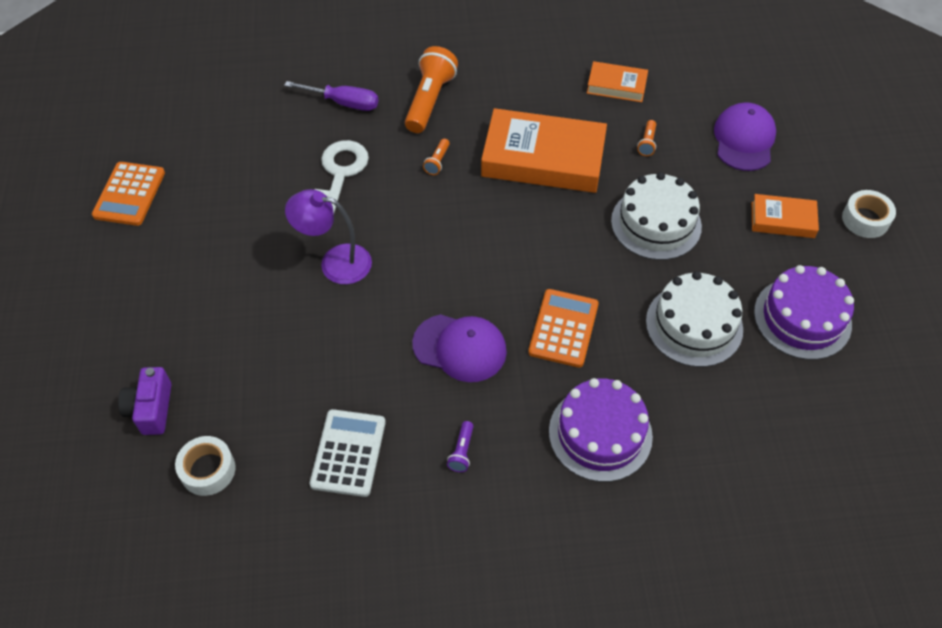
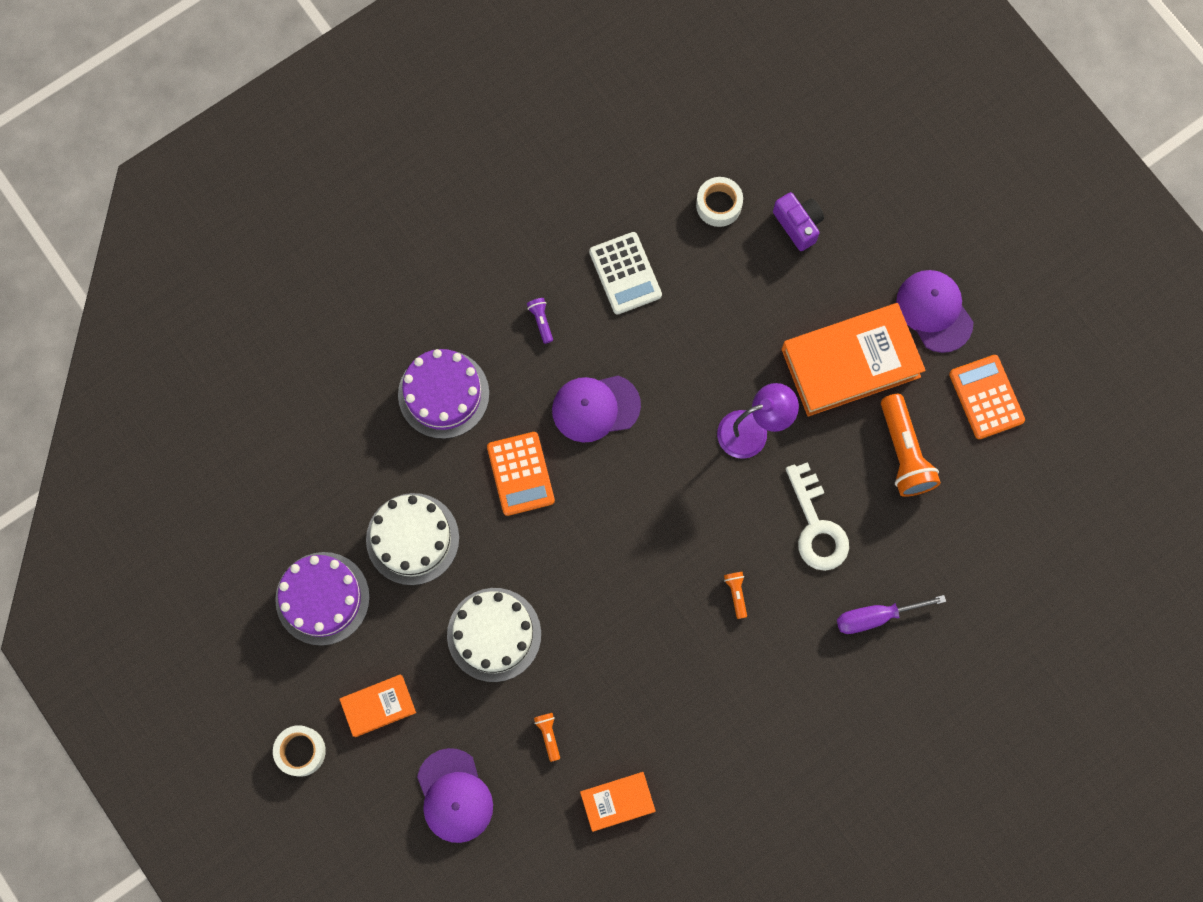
camera: 150 degrees right, 20 degrees up
(106, 274) = (934, 311): none -> purple cap
(430, 100) = (794, 669): orange flashlight -> orange flashlight (904, 453)
(543, 158) = (639, 656): orange book -> orange book (850, 363)

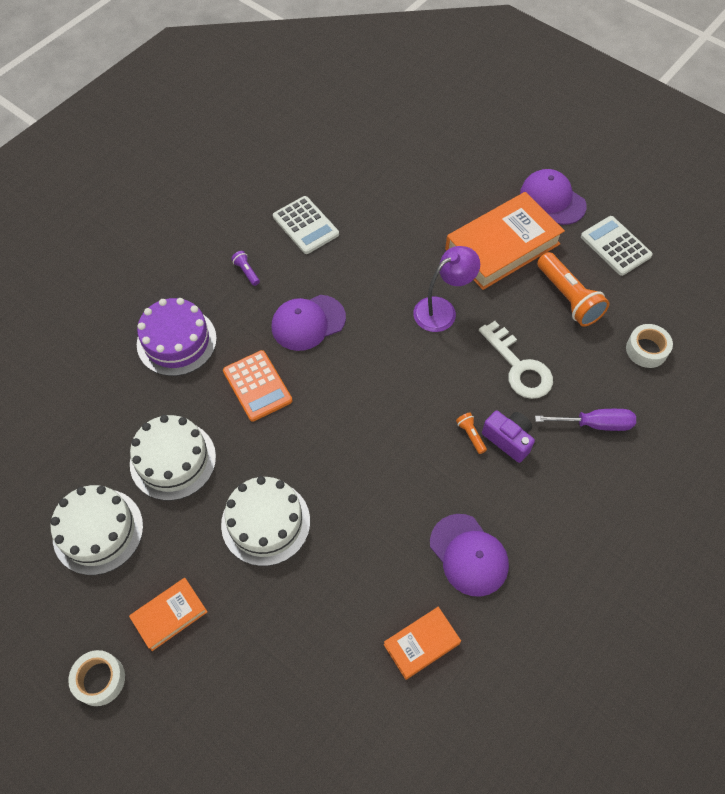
camera: 15 degrees left, 15 degrees down
(322, 598) = (98, 531): purple cake -> white cake
(454, 796) = (262, 682): purple cap -> purple cap (469, 555)
(548, 735) = (339, 599): orange flashlight -> none
(718, 205) = (364, 167): white tape -> white tape (646, 350)
(798, 224) = (429, 167): purple camera -> purple camera (508, 439)
(876, 617) = (595, 424): purple screwdriver -> purple screwdriver turned 150 degrees counterclockwise
(986, 397) = (615, 246): orange calculator -> white calculator

